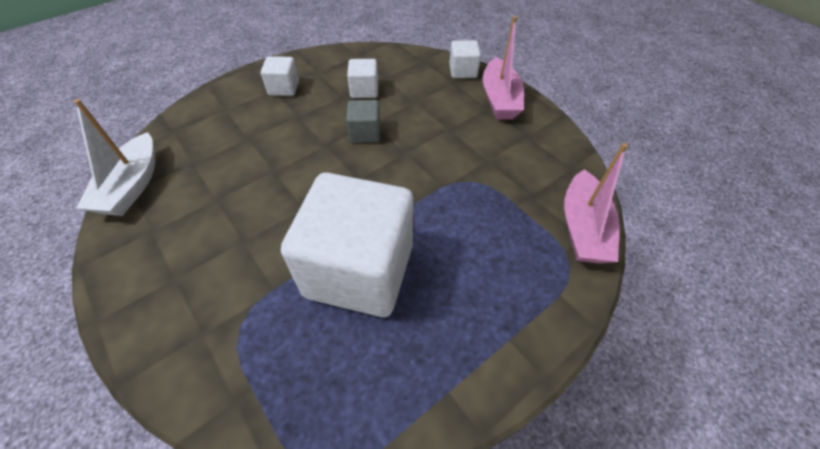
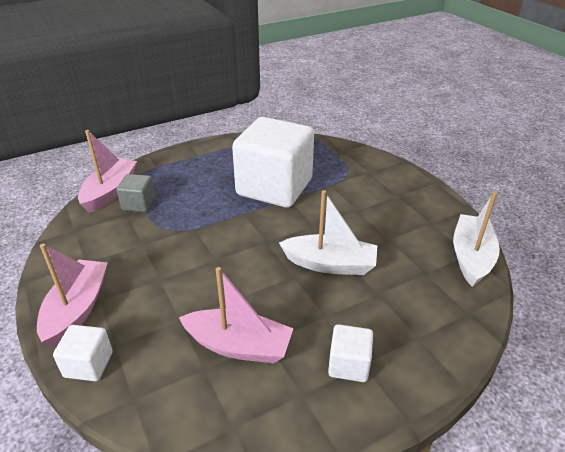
camera: 170 degrees left, 15 degrees down
(289, 160) = (330, 264): none -> white boat
(364, 90) = (238, 346): white cube -> pink boat
(365, 133) = (250, 284): grey cube -> grey cube (138, 204)

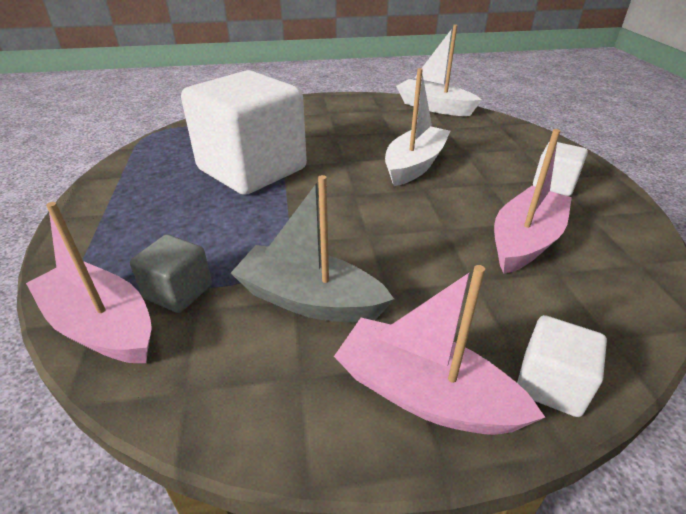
camera: 70 degrees left, 0 degrees up
(142, 250) = (309, 300): none -> grey boat

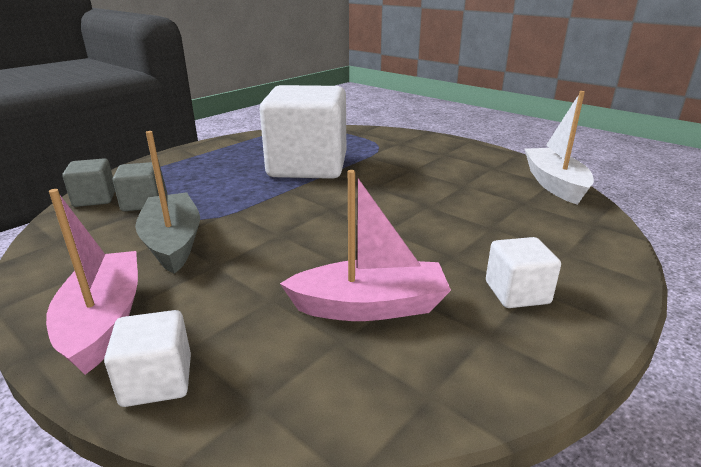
camera: 50 degrees right, 10 degrees down
(102, 326) = (95, 199): pink boat -> grey cube
(414, 165) = (420, 214): white boat -> none

